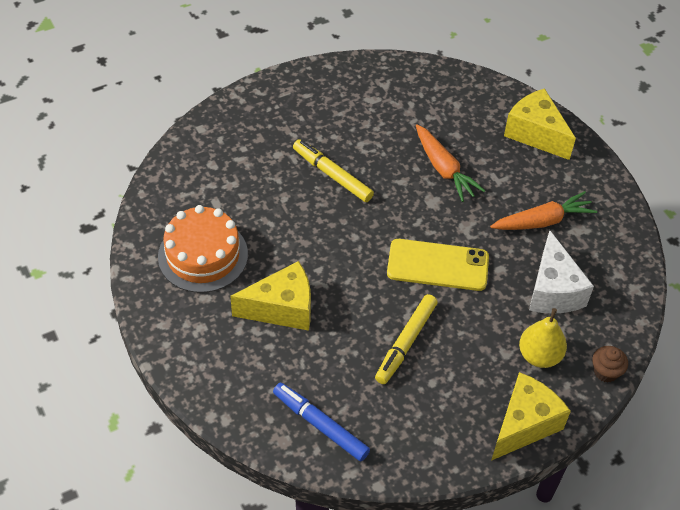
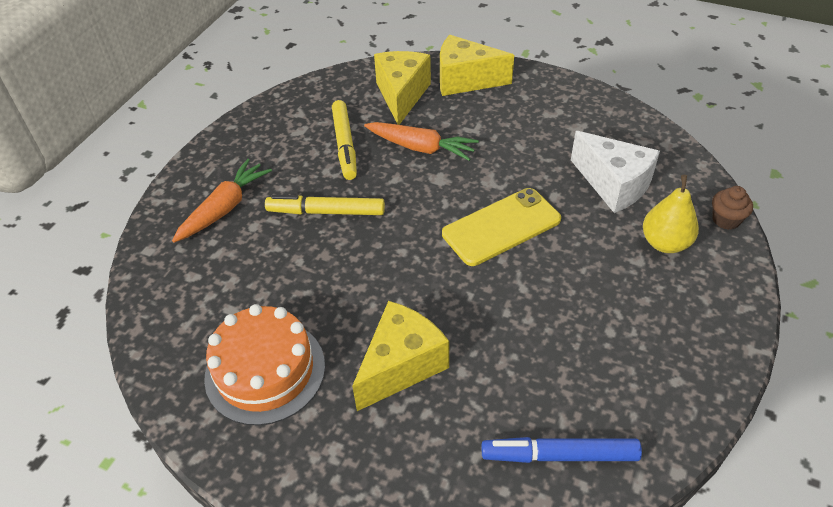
camera: 35 degrees left, 5 degrees down
(406, 343) = (548, 313): yellow marker -> yellow marker (345, 145)
(524, 424) = (723, 310): yellow cheese -> yellow cheese (402, 95)
(542, 221) = (544, 138): orange carrot -> orange carrot (224, 208)

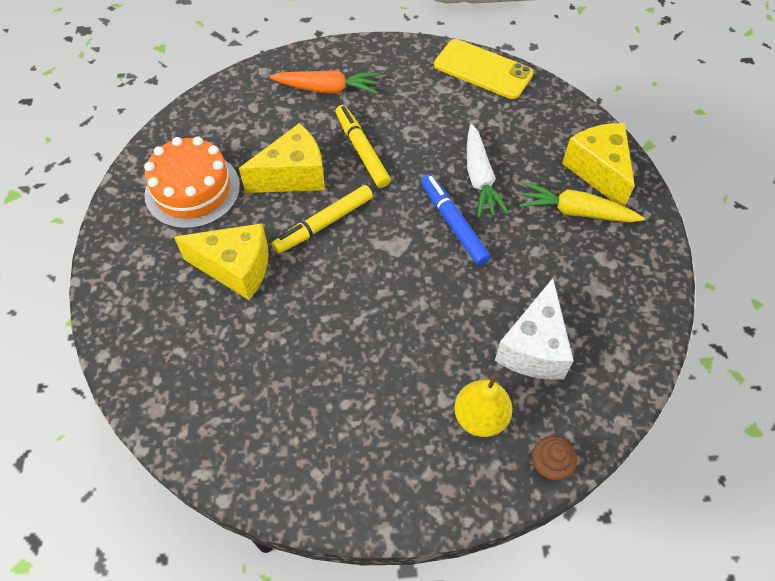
camera: 60 degrees right, 10 degrees up
(345, 145) = (446, 125): yellow marker -> yellow marker (323, 224)
(402, 95) = (539, 134): yellow cheese -> yellow cheese (293, 176)
(421, 148) = (479, 178): orange carrot -> white carrot
(496, 108) = (576, 212): none -> yellow carrot
(501, 227) = (419, 277): yellow phone -> yellow phone (483, 70)
(559, 455) = (202, 406): blue marker -> blue marker (453, 223)

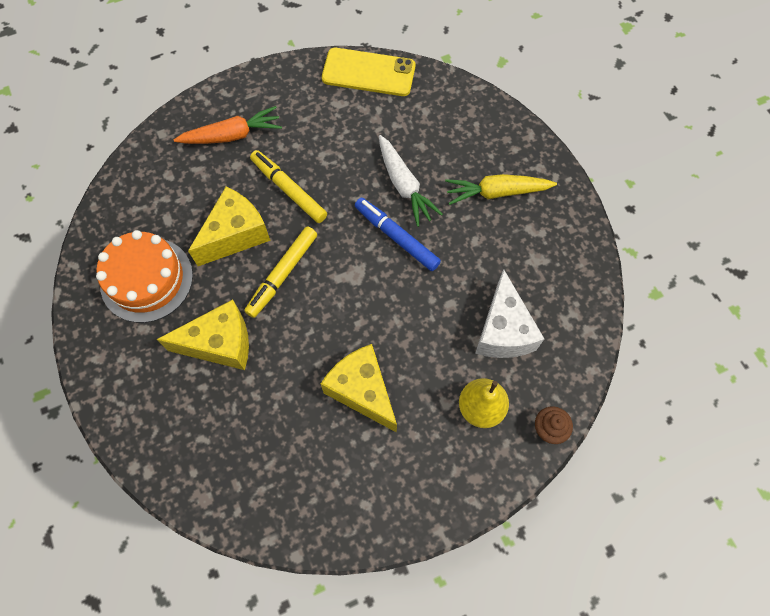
camera: 20 degrees left, 10 degrees up
(598, 171) = (503, 147): yellow cheese -> yellow cheese (362, 391)

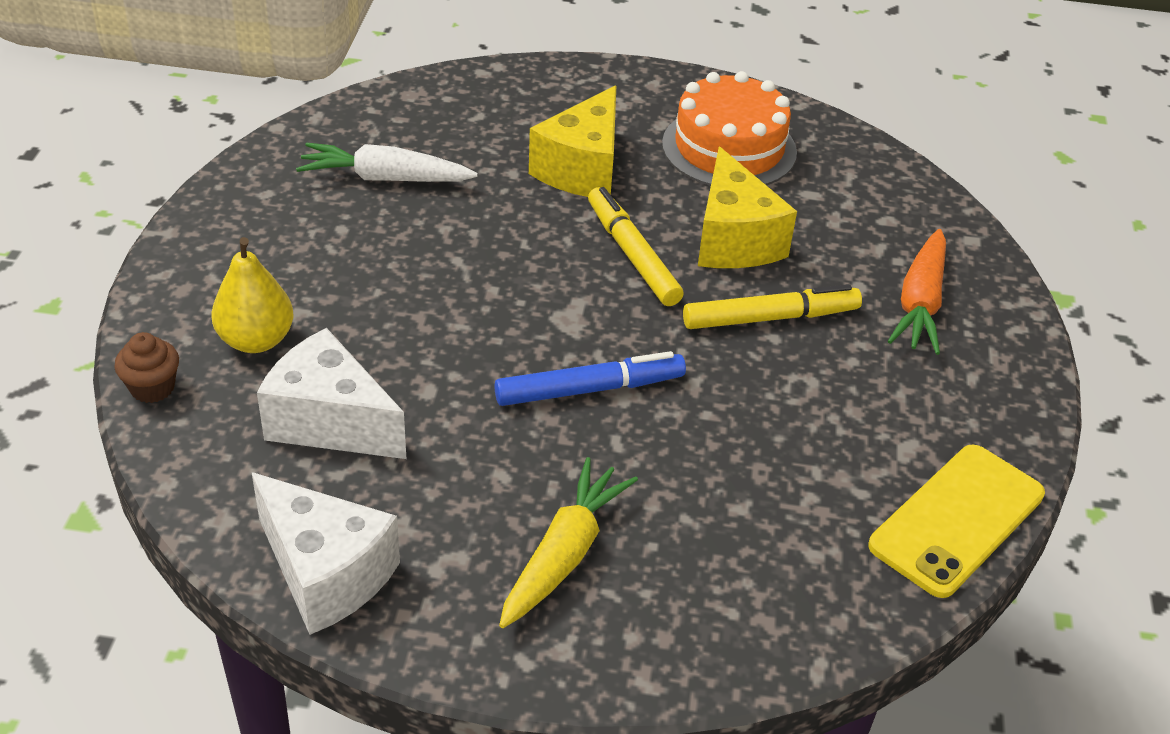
camera: 120 degrees right, 25 degrees down
(362, 391) = (398, 250): yellow cheese -> none
(404, 185) = (676, 444): white carrot -> white carrot (385, 178)
(578, 270) = (326, 573): none -> white cheese

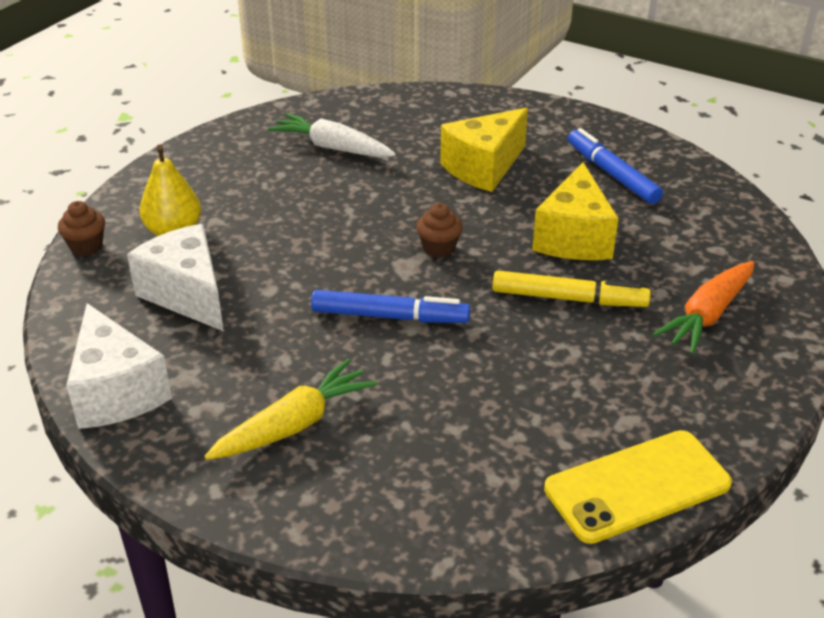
camera: 25 degrees right, 5 degrees down
(593, 288) = (438, 248): none -> brown cupcake
(632, 255) = (484, 232): yellow marker -> none
(729, 148) = (612, 174): orange cake -> blue marker

